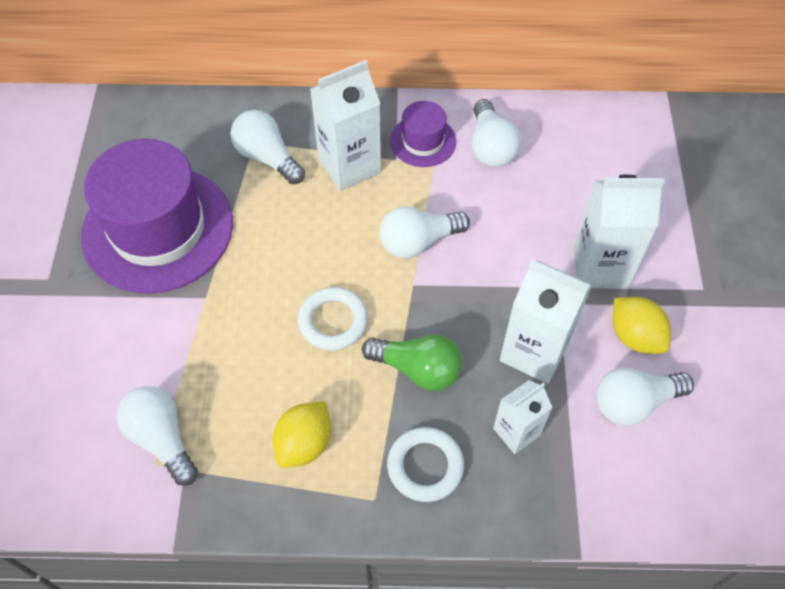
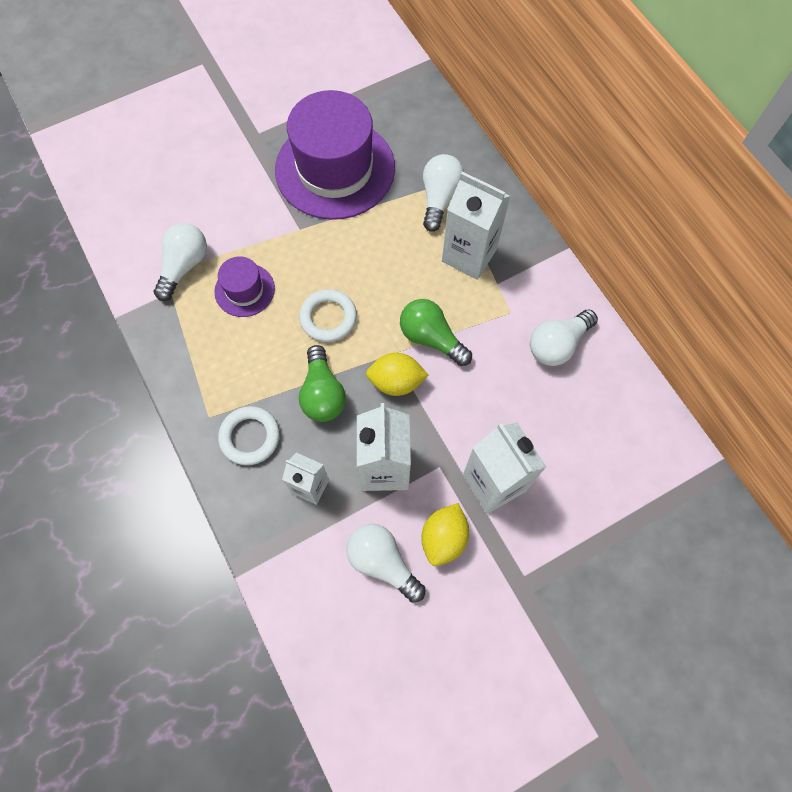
camera: 60 degrees right, 10 degrees up
(304, 443) = (226, 351): yellow lemon -> yellow lemon (396, 382)
(418, 242) = (431, 338): white light bulb -> green light bulb
(423, 141) = (528, 293): purple hat -> purple hat (244, 290)

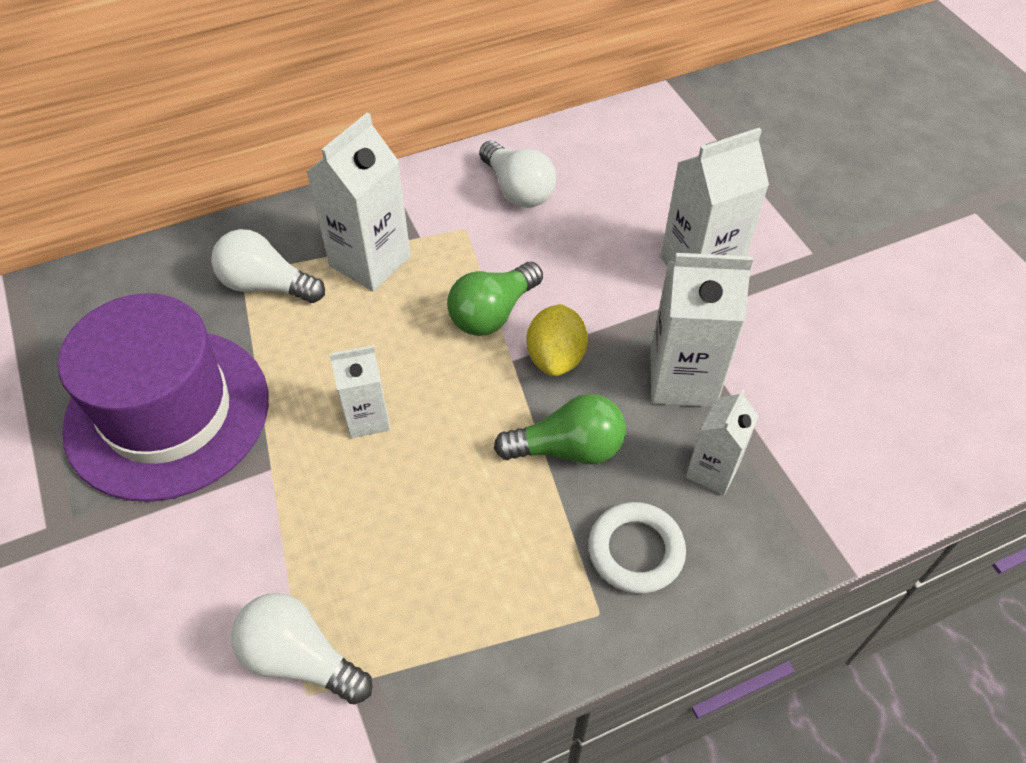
camera: 85 degrees left, 15 degrees down
(244, 290) = (370, 555): purple hat -> none
(328, 318) = (442, 435): white ring -> none
(338, 274) = (367, 418): none -> white carton
(382, 562) = (813, 390): white light bulb -> none
(443, 538) = (774, 324): yellow lemon -> none

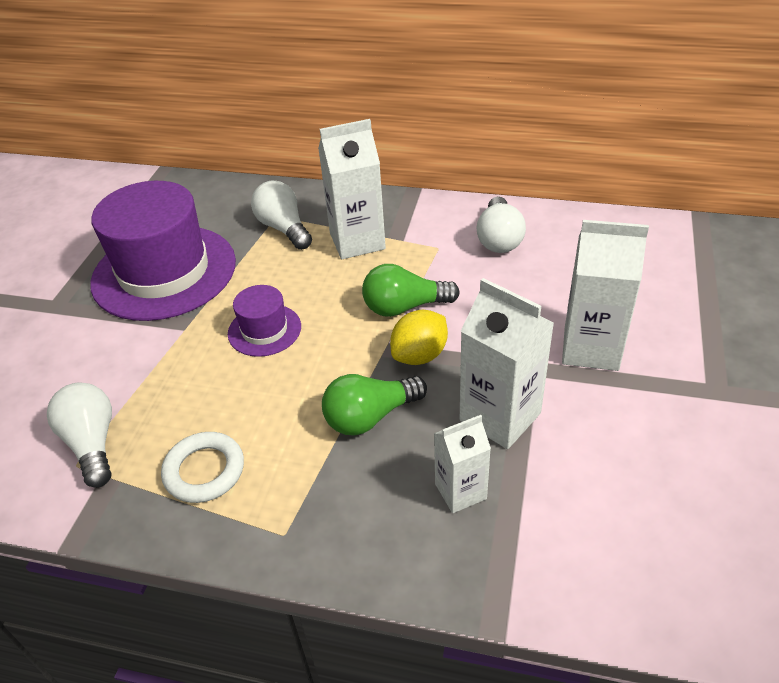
camera: 40 degrees right, 10 degrees down
(367, 418) = (264, 330): white carton -> purple hat
(568, 448) = (370, 417): green light bulb -> green light bulb turned 120 degrees clockwise
(635, 551) = (349, 510): white ring -> white ring (204, 471)

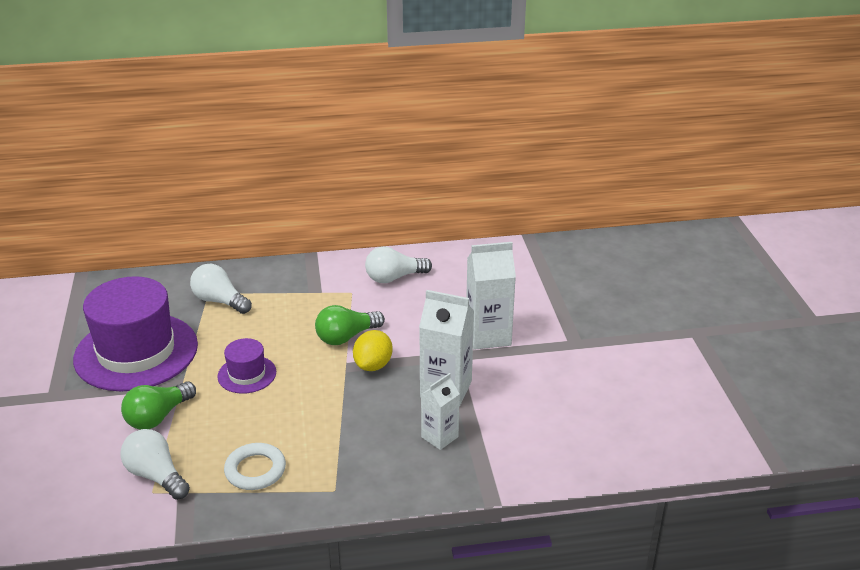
camera: 25 degrees left, 10 degrees down
(357, 241) = (286, 299): white carton -> none
(370, 417) = (357, 410): green light bulb -> green light bulb (158, 417)
(499, 239) = (394, 278): white light bulb -> white light bulb turned 90 degrees clockwise

